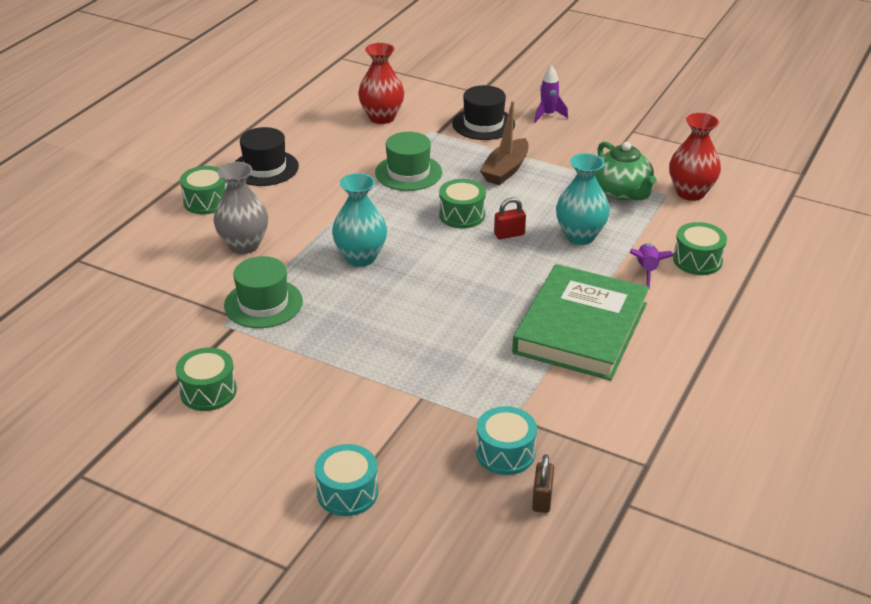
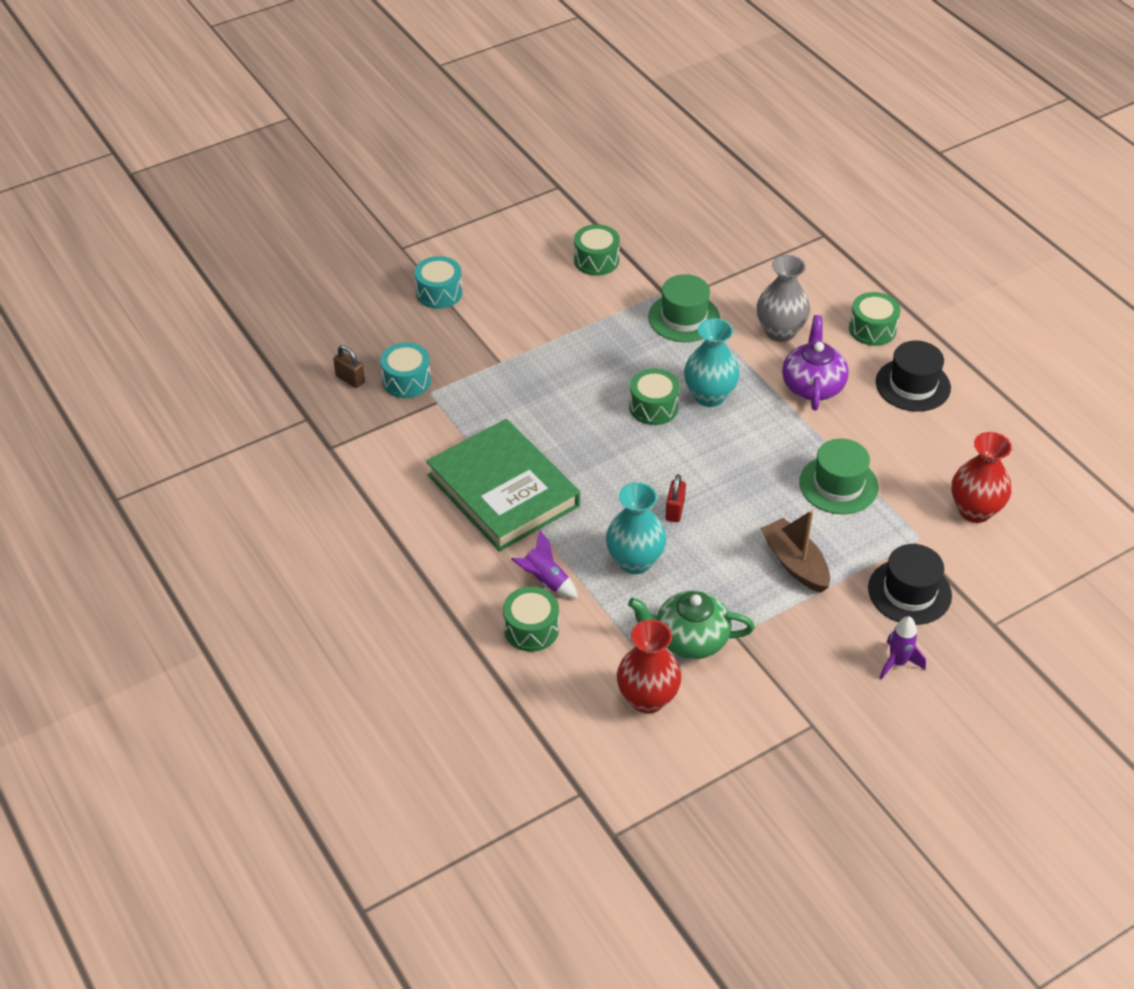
camera: 120 degrees right, 10 degrees up
(303, 211) = (812, 385): none -> purple teapot
(462, 215) = (732, 491): green drum -> green drum (653, 407)

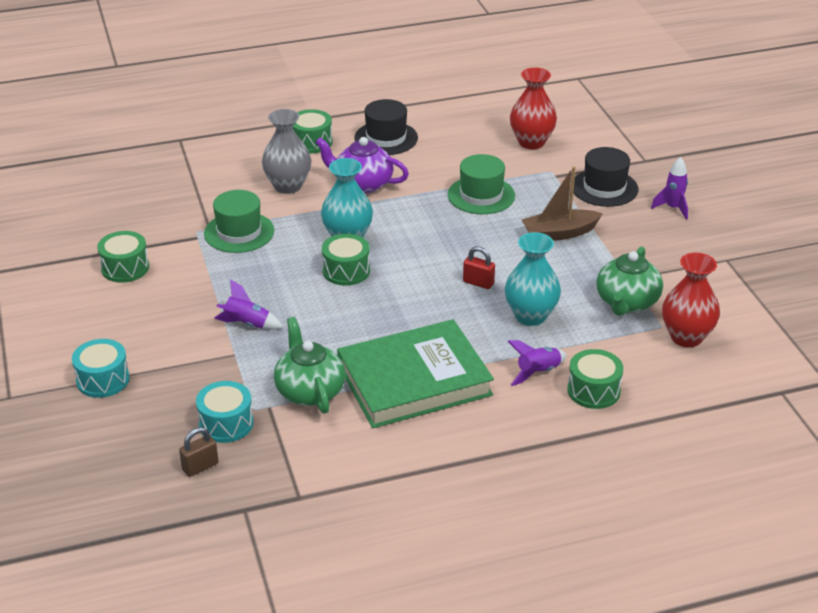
camera: 75 degrees left, 10 degrees down
(465, 423) = (309, 391): none -> green teapot
(544, 359) = (247, 324): none -> purple rocket

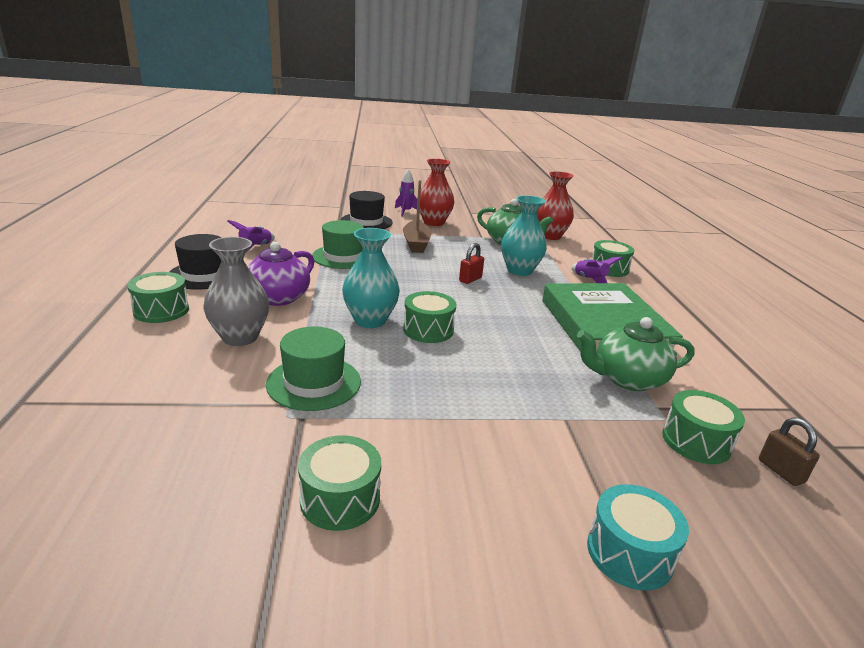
camera: 80 degrees left, 10 degrees down
(226, 423) = (696, 441): turquoise drum -> green drum
(247, 324) = (509, 402): purple rocket -> purple rocket (255, 248)
(531, 142) = (280, 228): red vase -> red vase (434, 222)

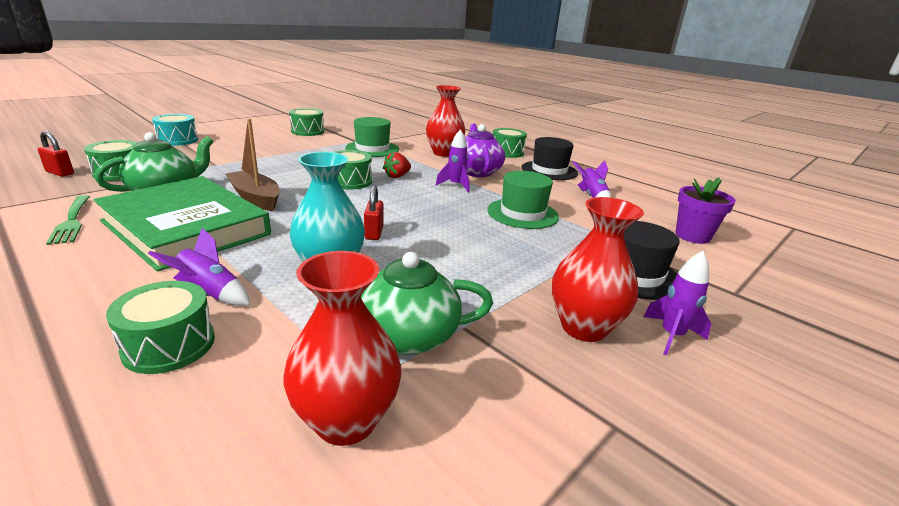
camera: 140 degrees right, 0 degrees up
(240, 337) = (444, 153): grey vase -> red vase
(279, 217) = (692, 236): none -> purple flower pot
(336, 291) = (455, 185): none -> purple rocket
(370, 320) = (397, 176): turquoise vase -> red strawberry
(416, 244) = (508, 261): brown boat -> brown boat (255, 198)
(701, 364) = (72, 221): none -> green fork
(780, 471) = (60, 173): brown padlock -> red padlock

